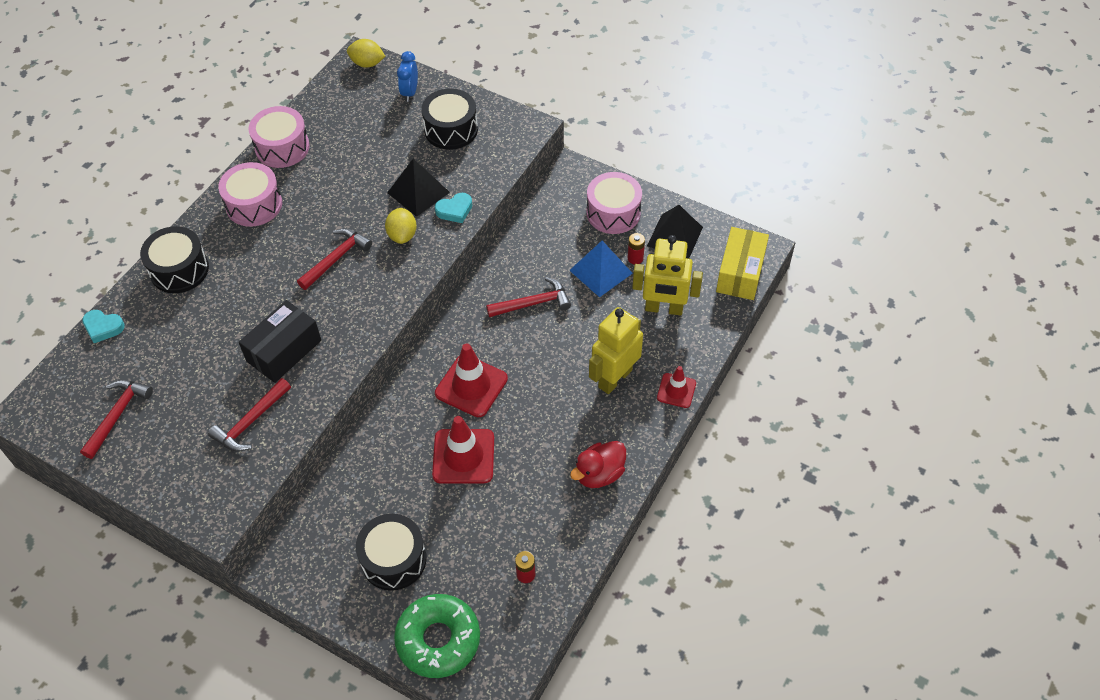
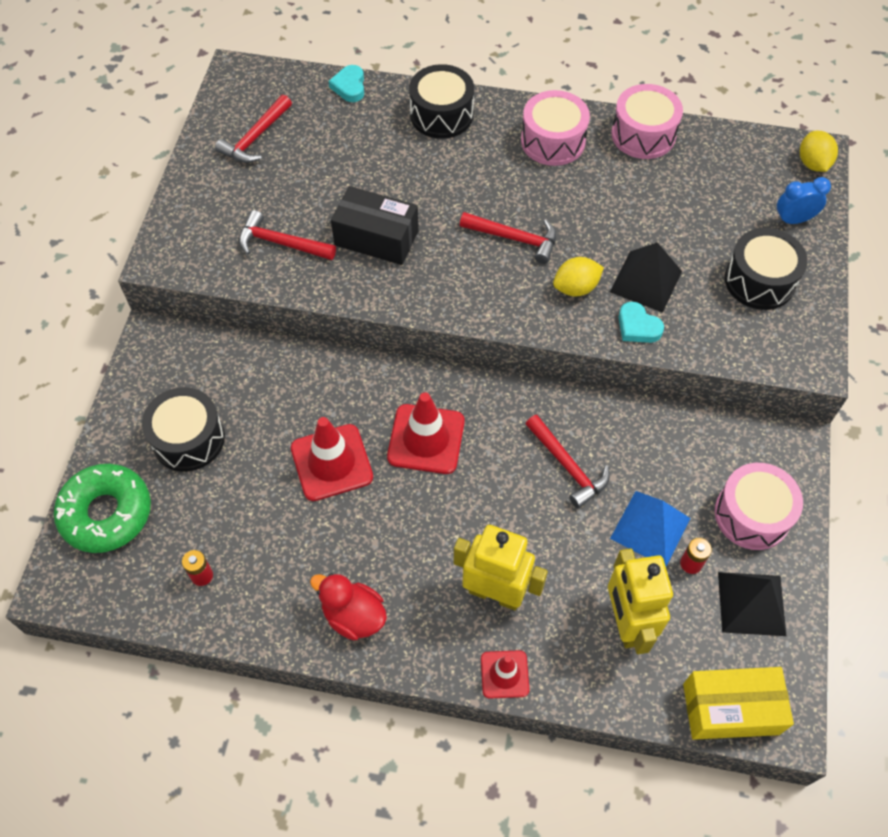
camera: 70 degrees right, 5 degrees up
(117, 415) = (255, 138): red hammer -> red hammer turned 120 degrees clockwise

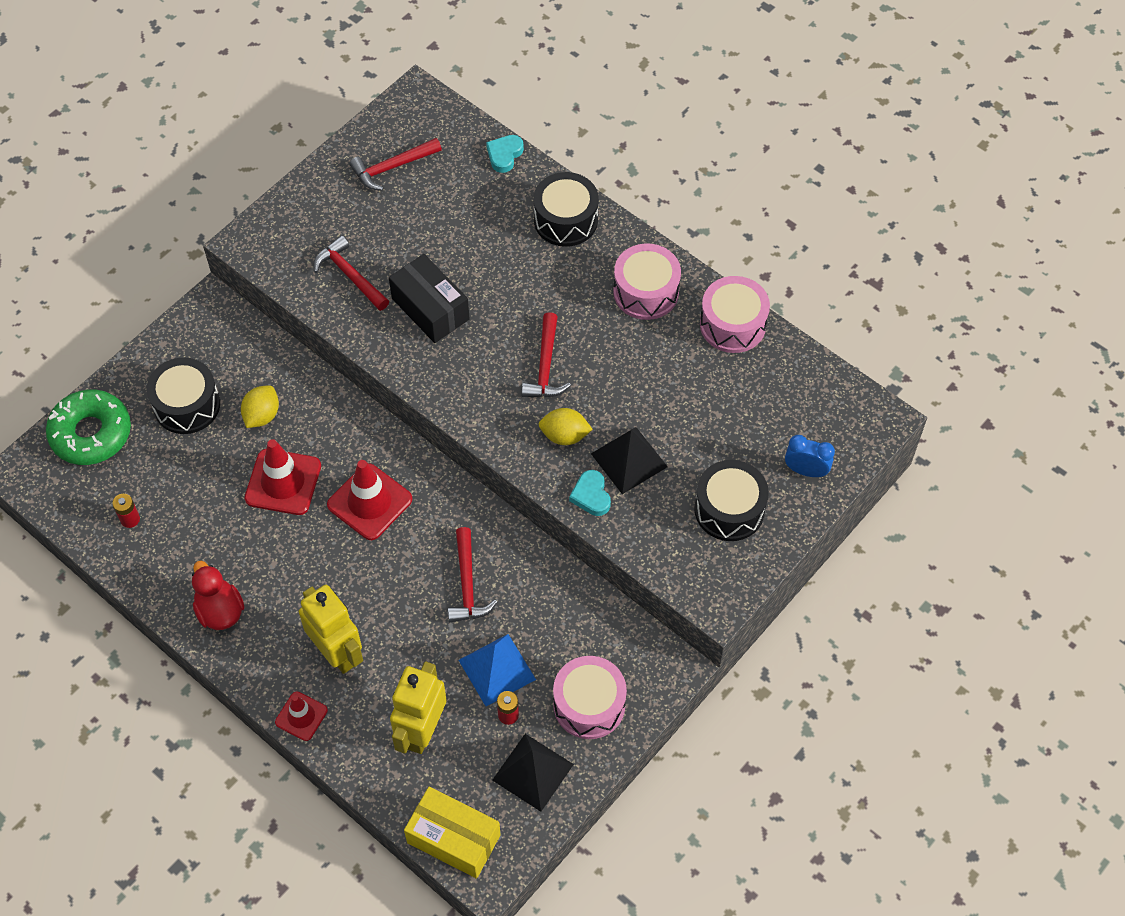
camera: 30 degrees right, 0 degrees up
(515, 239) = (545, 366): red hammer -> red hammer turned 45 degrees clockwise
(813, 163) = (868, 427): yellow lemon -> yellow lemon (262, 415)

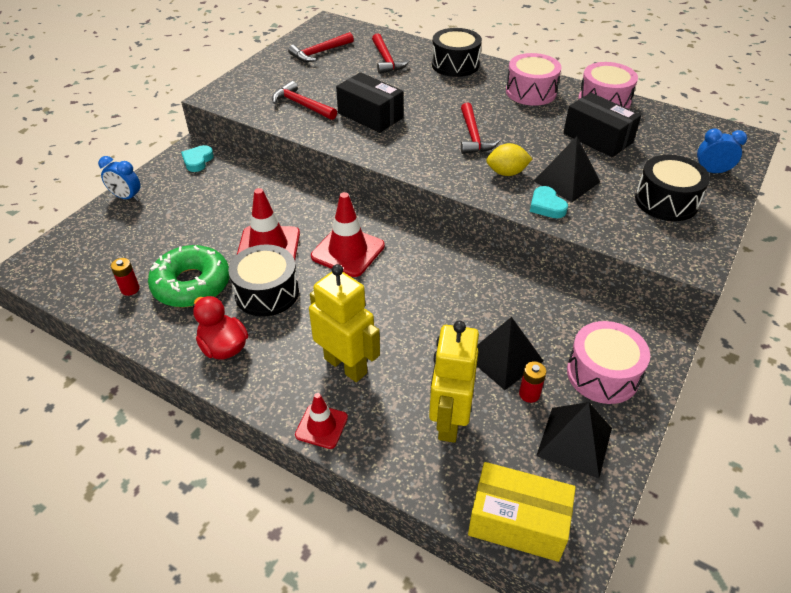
camera: 10 degrees left, 15 degrees down
(91, 433) = (92, 235): green donut -> green donut (192, 284)
(130, 378) = (126, 197): none -> blue clock
(187, 405) = (177, 208): black drum -> black drum (267, 292)
(262, 415) = (242, 207): yellow lemon -> none
(467, 585) = (452, 297): red hammer -> red hammer (386, 60)
(497, 669) = (504, 358): blue pyramid -> black pyramid
(504, 155) = (399, 41): turquoise heart -> turquoise heart (197, 161)
(695, 392) = (597, 138): none -> black box

